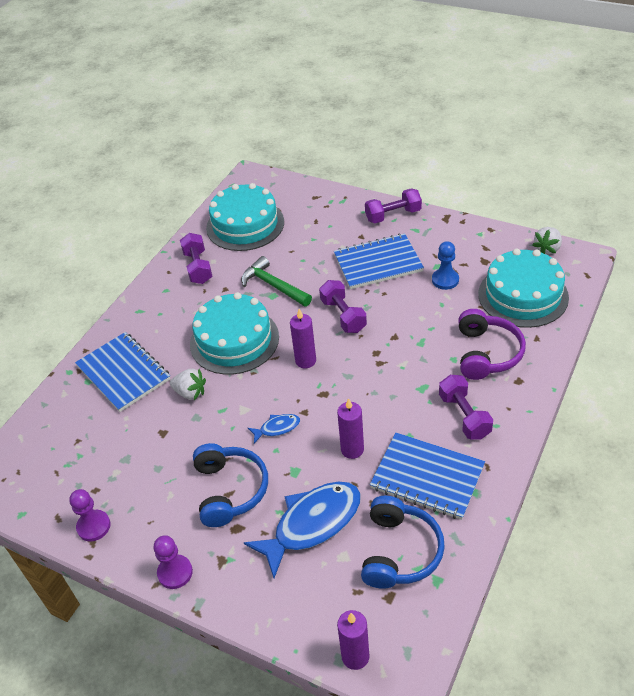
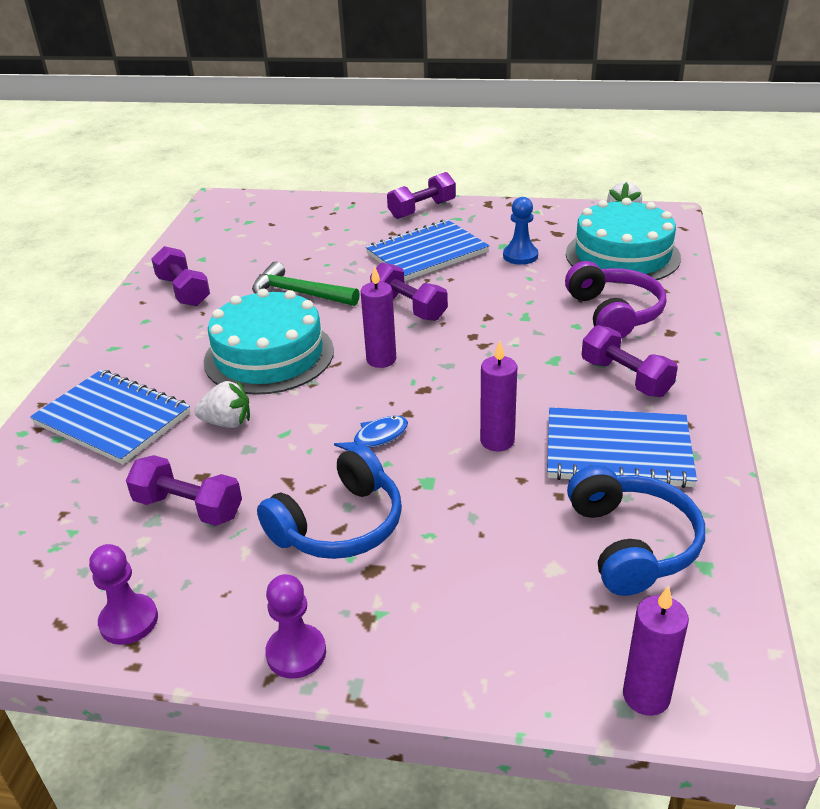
camera: 20 degrees left, 10 degrees down
(148, 455) = (188, 508): none -> purple dumbbell
(230, 490) = (339, 524): blue headphones -> blue headphones turned 75 degrees clockwise
(245, 225) = (233, 243): turquoise cake -> none
(312, 524) = (486, 539): blue fish -> none

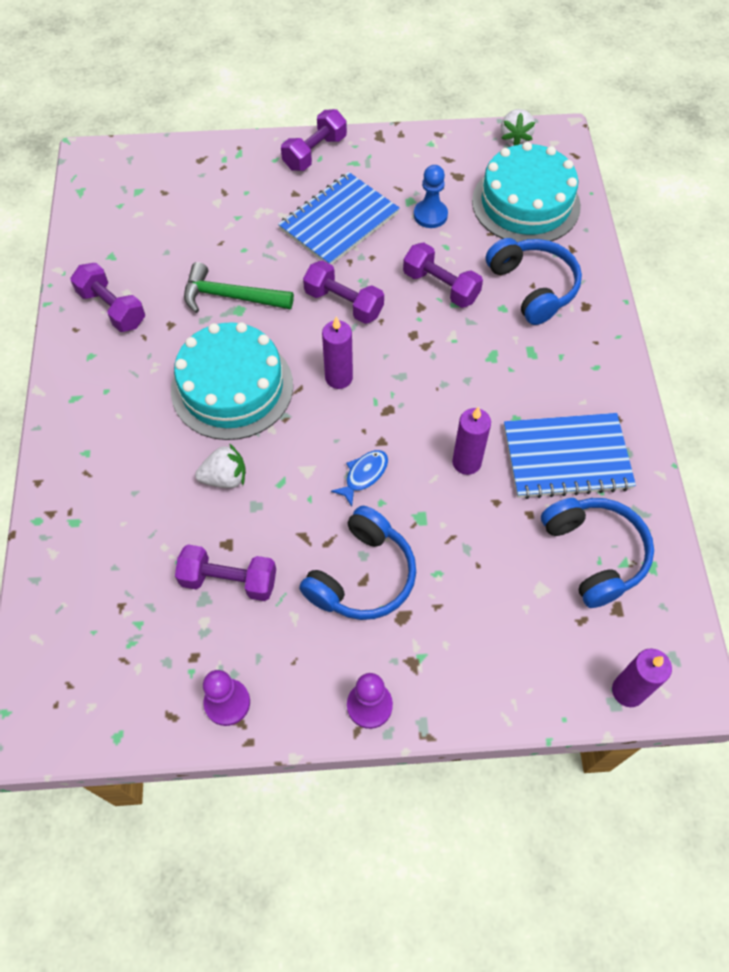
camera: 15 degrees left, 25 degrees up
(113, 419) = (116, 490): blue notebook -> none
(614, 313) = (533, 287): purple headphones -> blue headphones
(625, 378) = (558, 370): purple dumbbell -> purple dumbbell (441, 286)

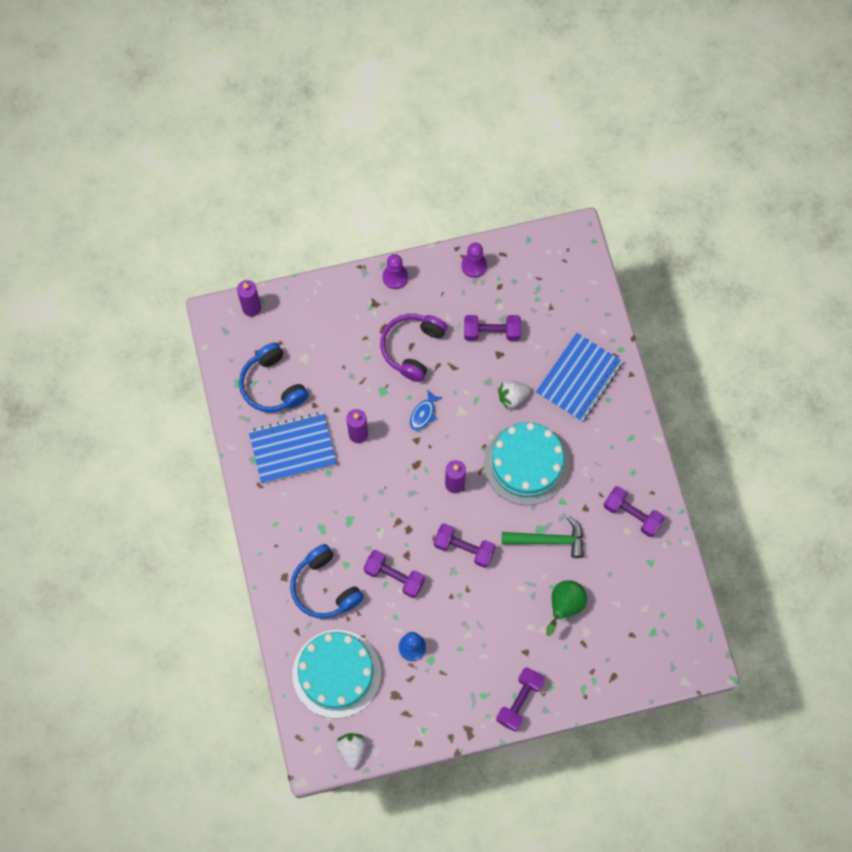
camera: 170 degrees right, 10 degrees up
(234, 228) = (564, 606): none -> green pear
(339, 221) = (483, 628): blue notebook -> blue notebook (579, 378)
(362, 576) = (412, 348): blue headphones -> purple headphones

